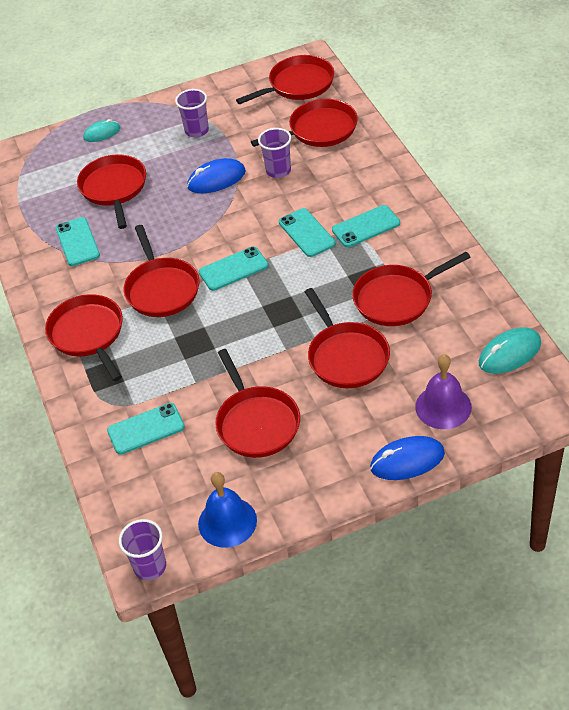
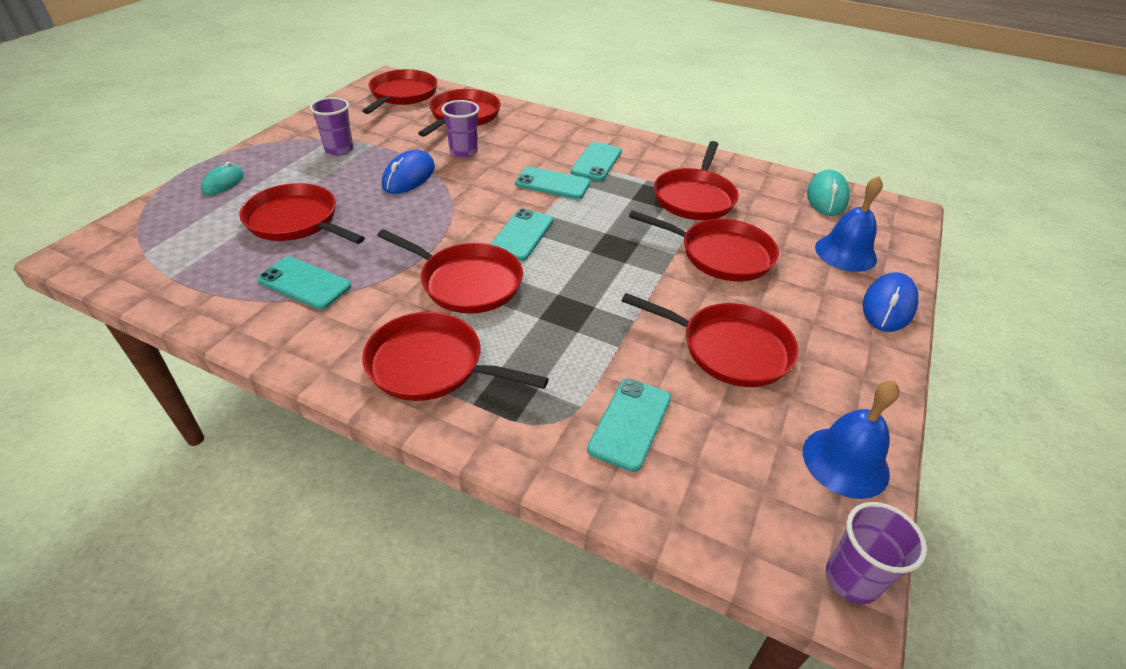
camera: 50 degrees left, 5 degrees down
(443, 407) = (845, 253): purple bell -> blue bell

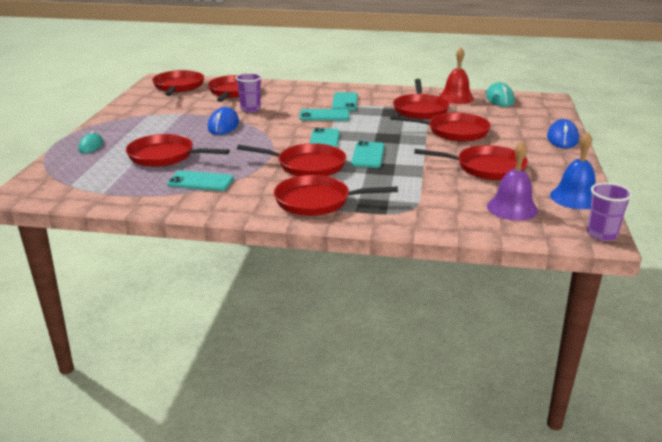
camera: 15 degrees left, 15 degrees down
(339, 150) = (160, 119): purple cup -> none
(630, 423) = (452, 203): turquoise phone -> turquoise phone (368, 155)
(723, 461) = (512, 208): none -> purple bell
(761, 182) = (456, 98): none -> red bell
(845, 253) = (525, 121): blue bell -> none

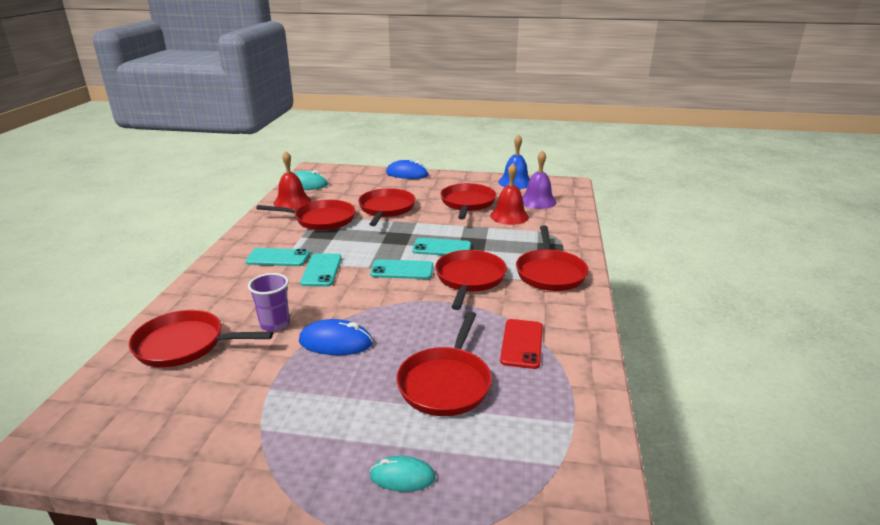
camera: 90 degrees left, 0 degrees up
(178, 86) = (111, 412): red pan -> none
(200, 182) = (522, 344): turquoise phone -> red phone
(456, 188) = (509, 216): none -> red bell
(602, 234) = (566, 182): purple cup -> none

